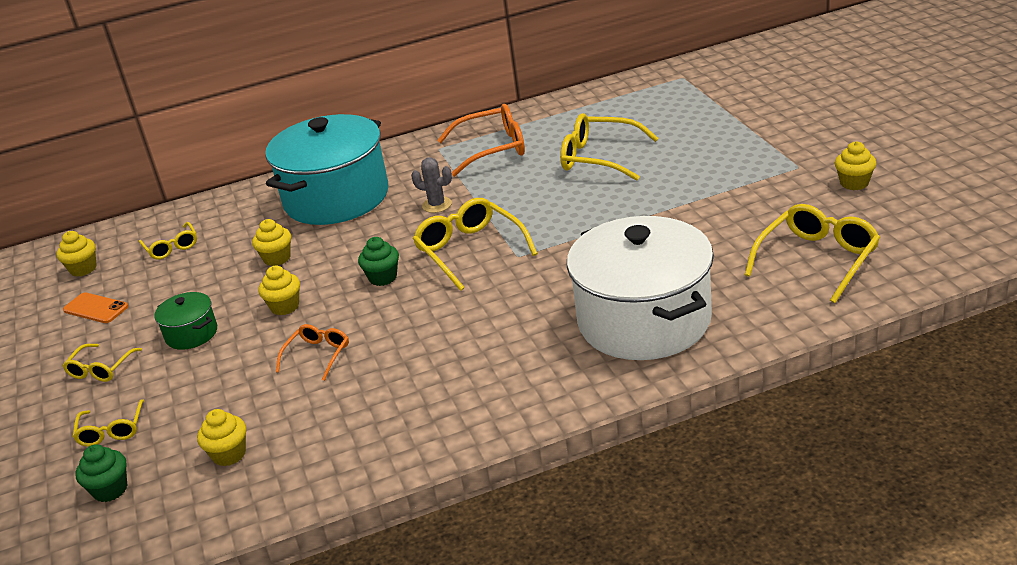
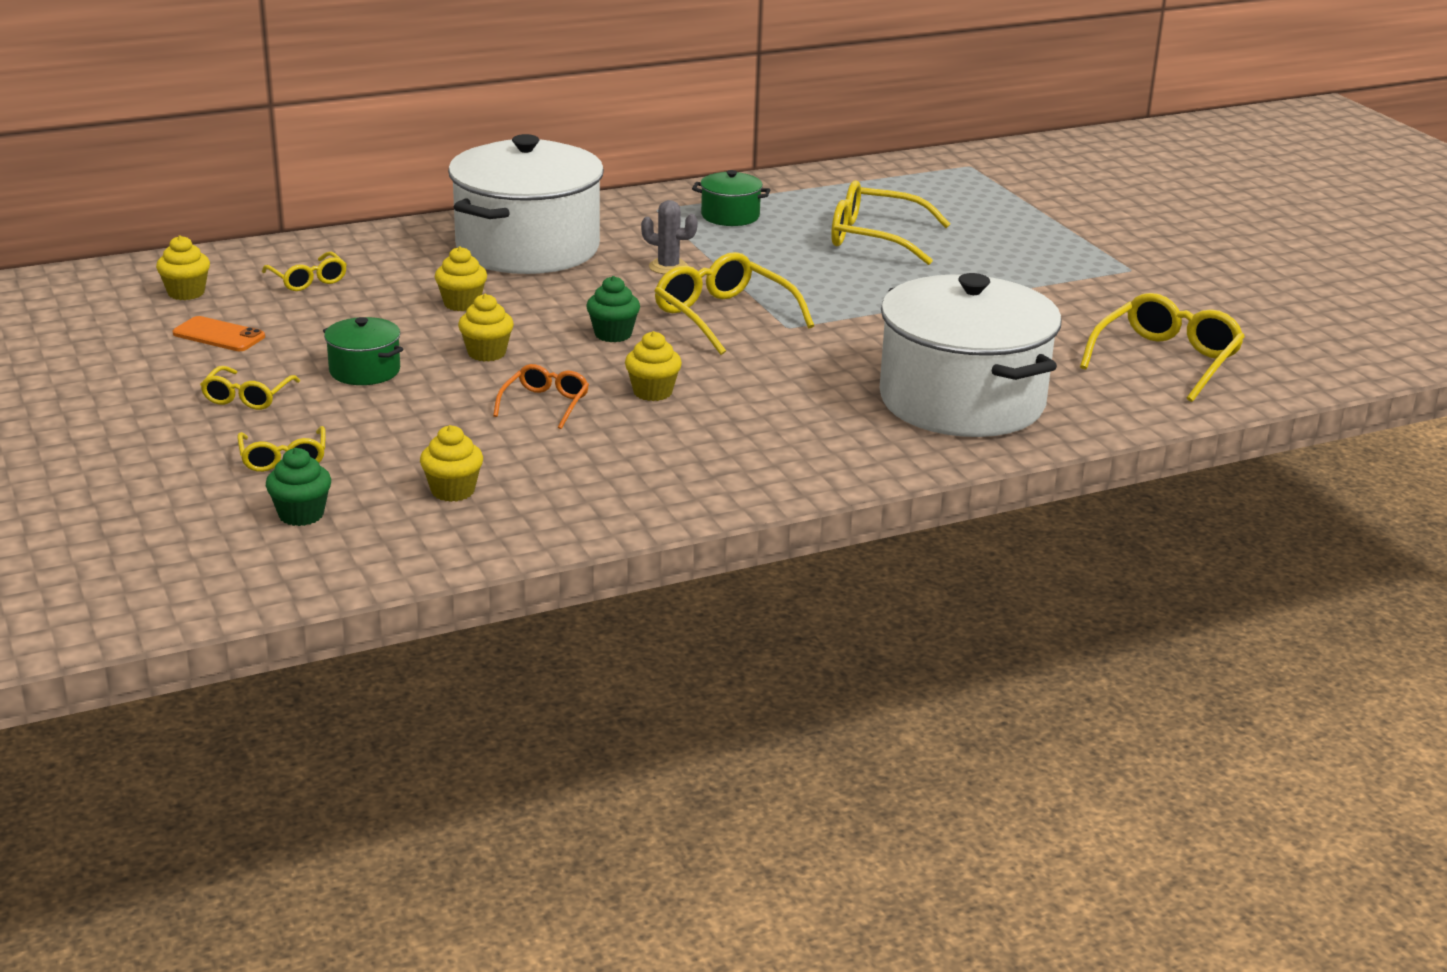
camera: 10 degrees left, 5 degrees down
(336, 198) = (528, 248): turquoise pot -> white pot
(492, 149) = (730, 216): orange glasses -> green pot
(854, 183) = (1202, 291): yellow cupcake -> yellow cupcake (652, 392)

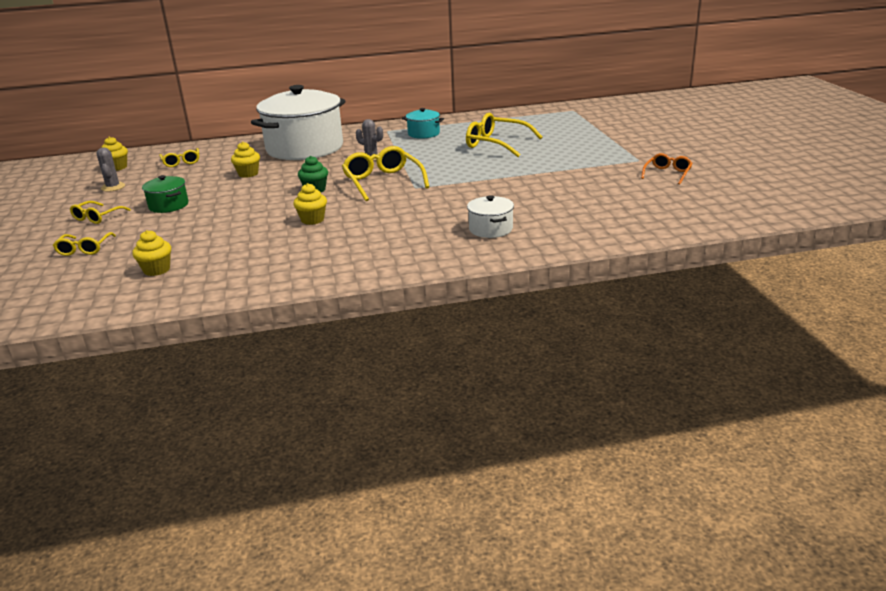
camera: 15 degrees right, 0 degrees up
(219, 335) = (113, 187): orange phone -> grey cactus
(301, 515) = (64, 280): green cupcake -> none
(486, 353) = (239, 198): yellow cupcake -> none
(545, 404) = (248, 225): orange glasses -> orange glasses (667, 174)
(730, 216) = (423, 134): green pot -> turquoise pot
(962, 401) = (490, 229): white pot -> white pot, size x0.43
(1166, 360) = (634, 209): yellow glasses -> none

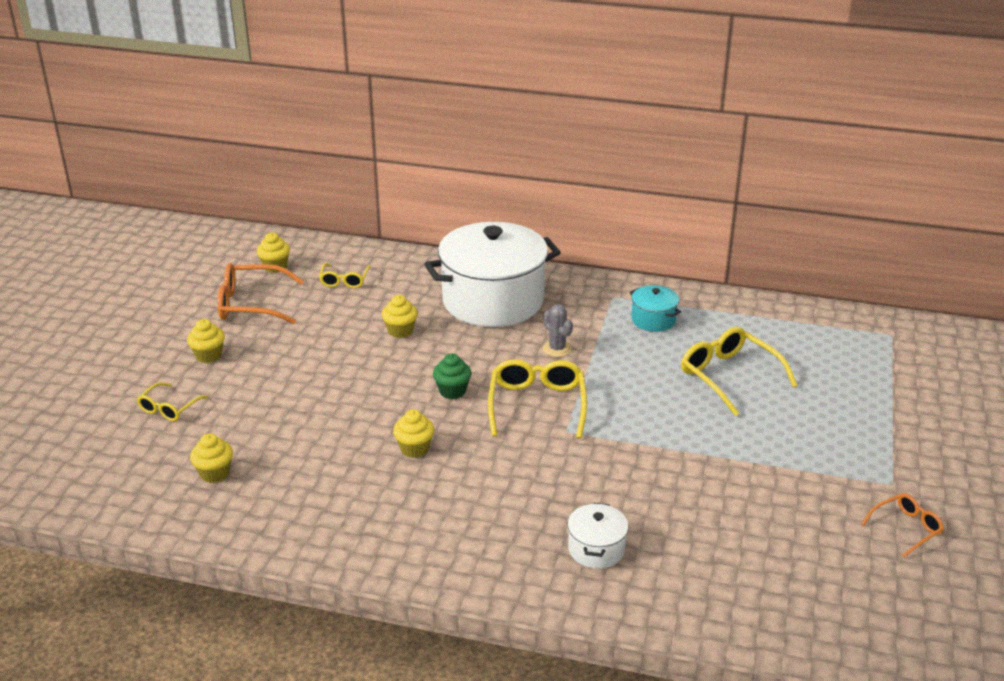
camera: 25 degrees right, 5 degrees up
(97, 217) = (208, 355): yellow glasses -> yellow cupcake
(113, 187) = (251, 304): grey cactus -> orange glasses
(168, 205) = (286, 361): green pot -> none

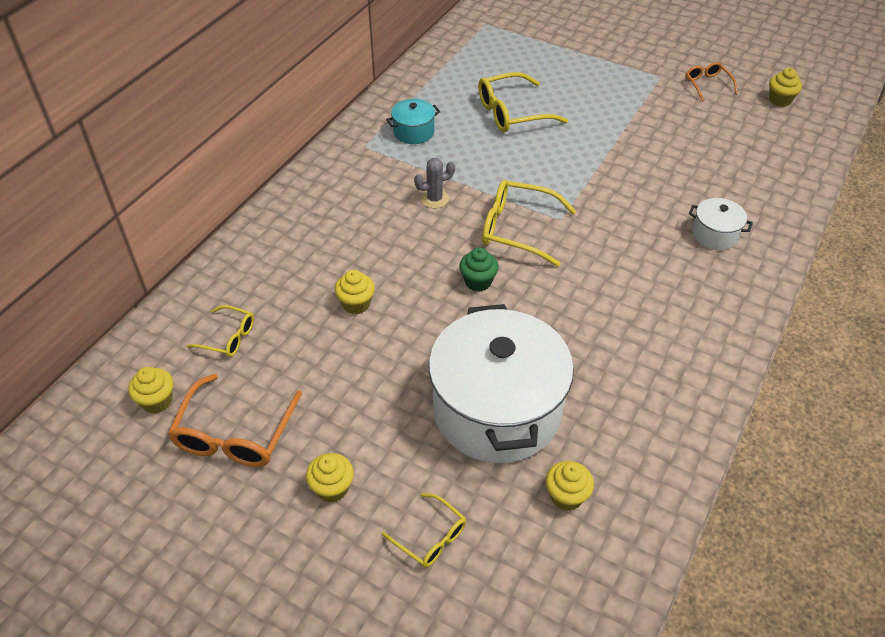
camera: 75 degrees left, 15 degrees up
(414, 449) = (561, 324): yellow cupcake -> yellow cupcake (780, 100)
(493, 301) = (332, 225): white pot -> white pot (497, 410)

